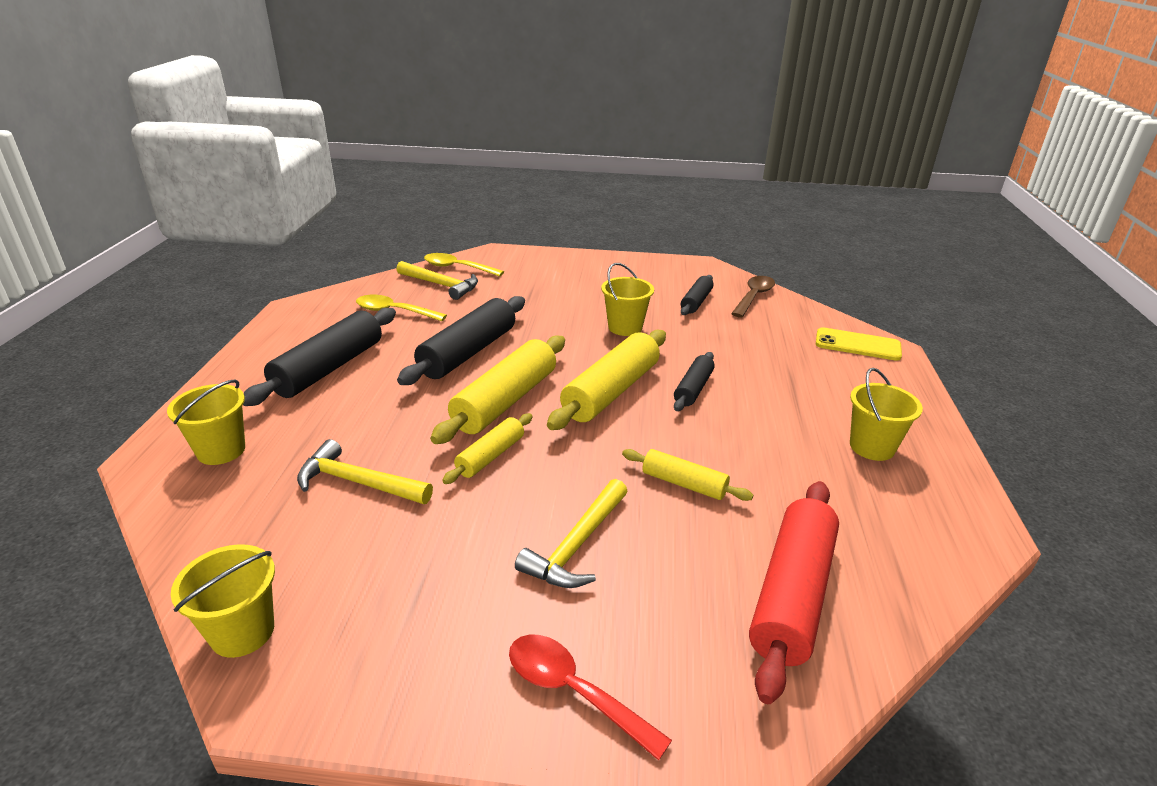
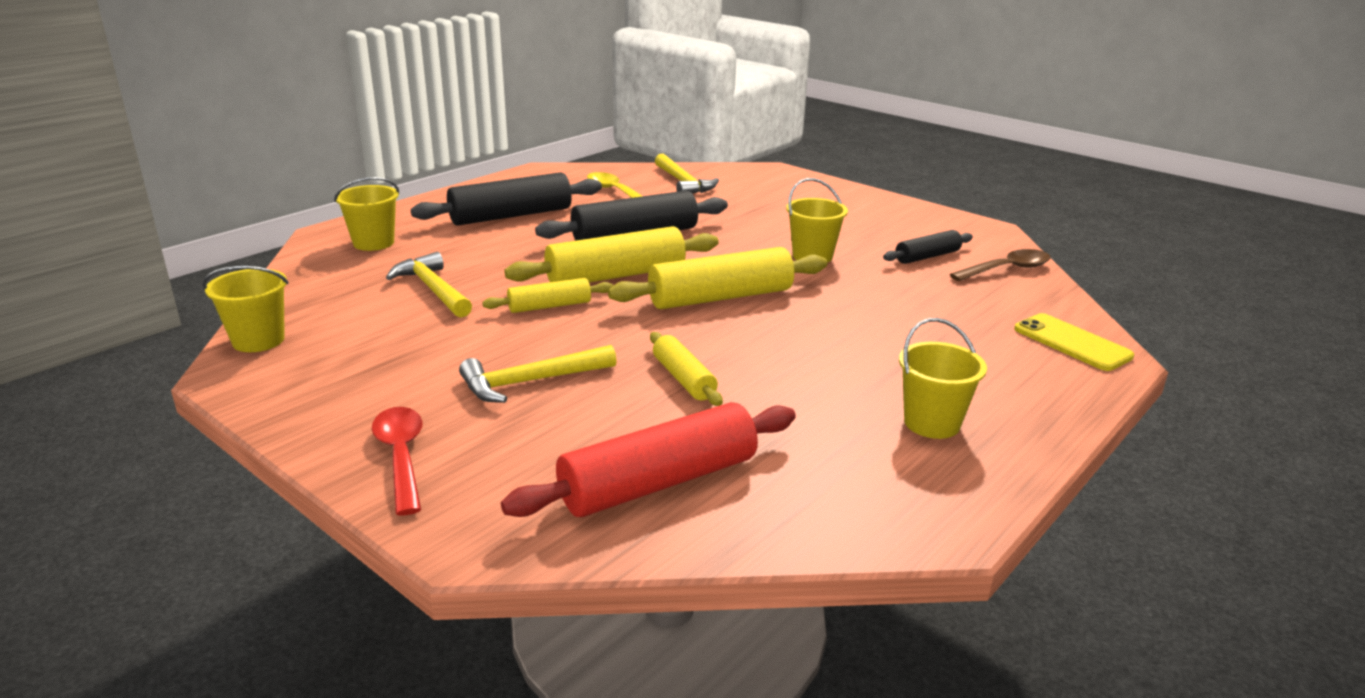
camera: 35 degrees right, 5 degrees down
(457, 268) = (717, 173): yellow spoon -> none
(693, 389) = (807, 319): black rolling pin -> none

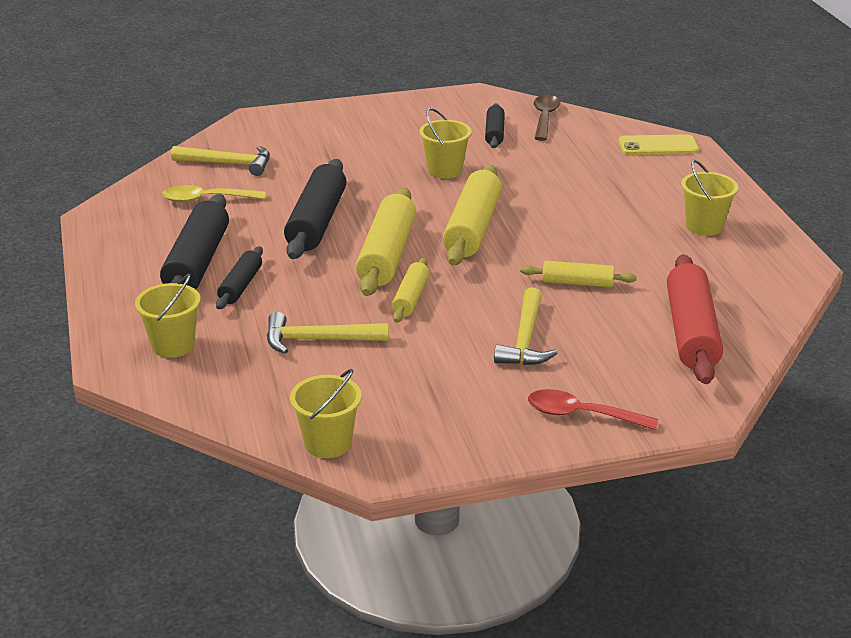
camera: 55 degrees left, 5 degrees up
(492, 239) = (240, 286): none -> black rolling pin

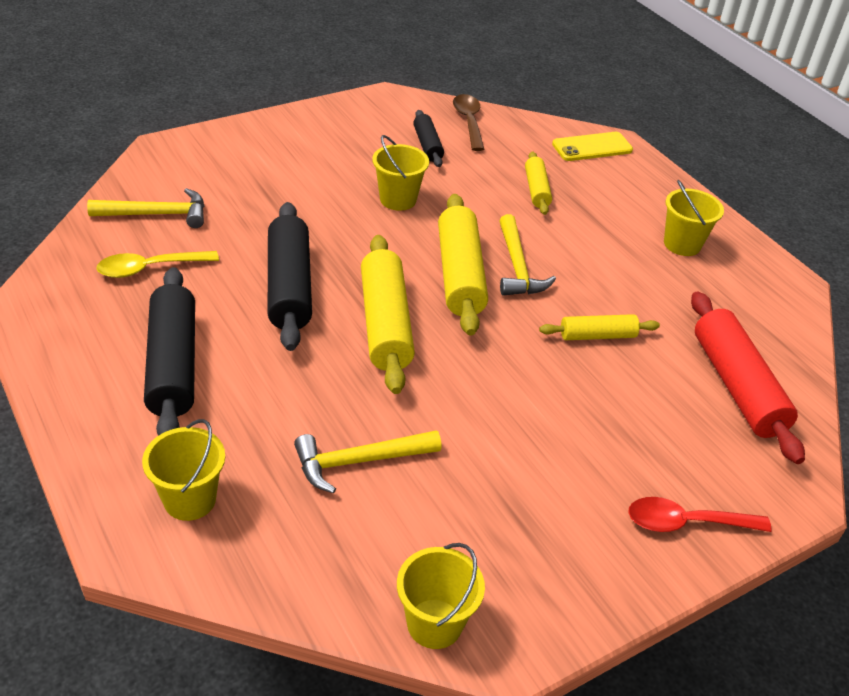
camera: 20 degrees left, 10 degrees up
(240, 286) = (237, 392): black rolling pin -> none
(410, 298) = (436, 382): yellow rolling pin -> yellow rolling pin (536, 190)
(525, 339) = (581, 423): yellow hammer -> yellow hammer (517, 267)

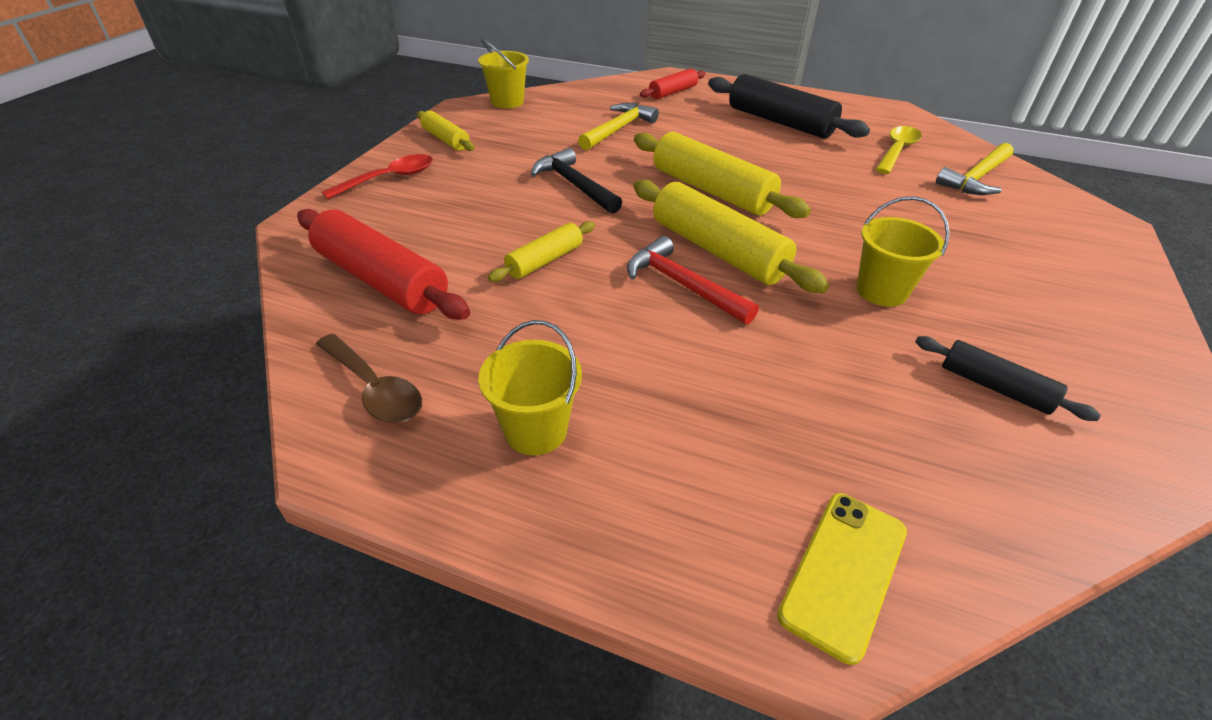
camera: 145 degrees right, 0 degrees up
(190, 499) = (673, 92): yellow bucket -> red rolling pin
(289, 286) = (808, 181): black rolling pin -> none
(469, 122) = (1047, 480): brown spoon -> brown spoon (374, 389)
(500, 400) = (574, 185): none -> black hammer
(517, 267) = (683, 285): yellow hammer -> red hammer
(536, 190) = (792, 402): yellow rolling pin -> yellow rolling pin (446, 139)

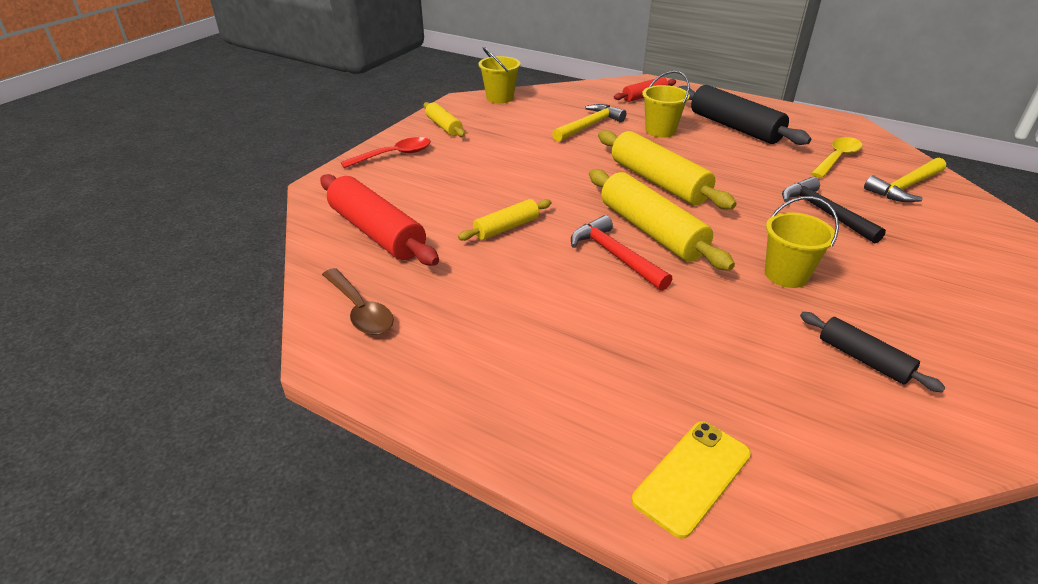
camera: 10 degrees right, 5 degrees down
(535, 430) = (475, 352): yellow bucket -> yellow bucket (660, 131)
(574, 185) = (542, 170): black hammer -> black hammer (824, 212)

